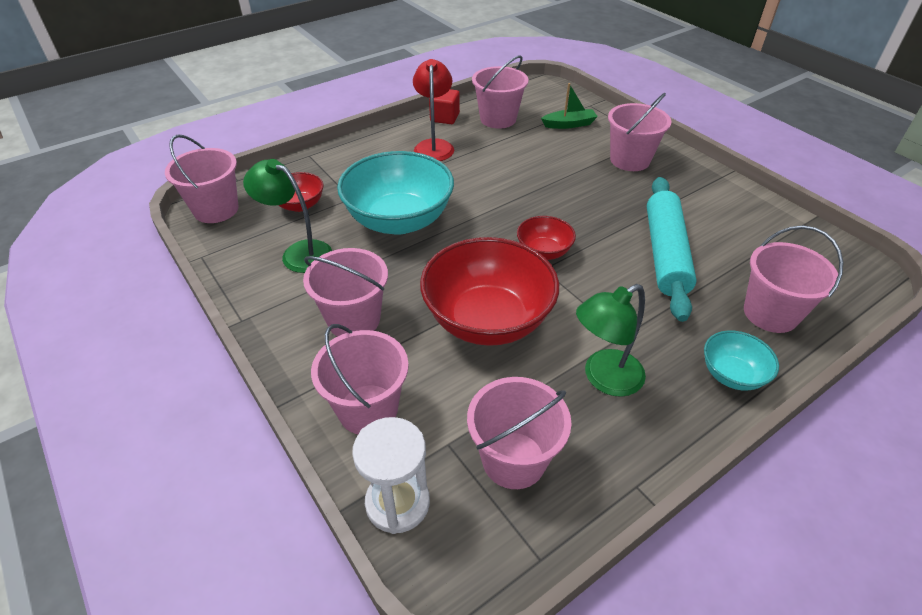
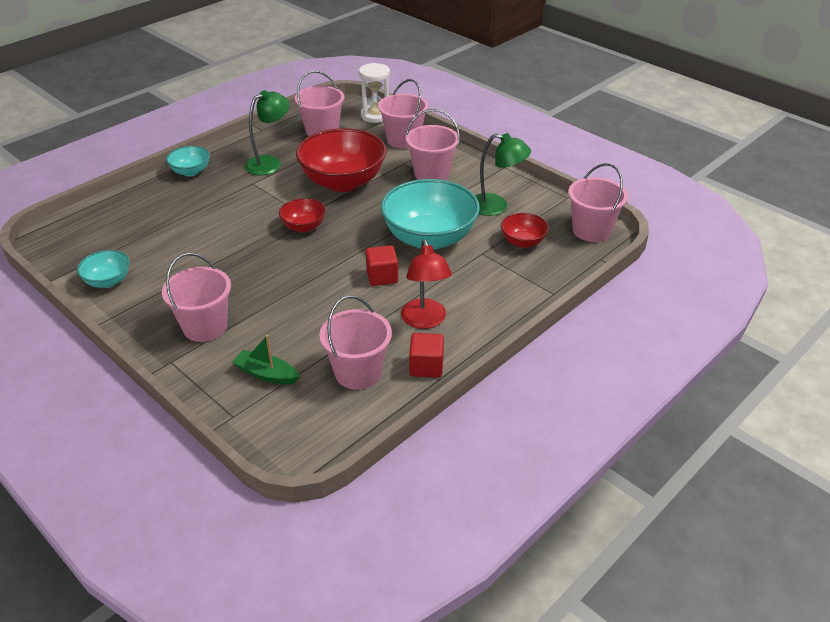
camera: 170 degrees right, 5 degrees down
(462, 185) = (382, 277): none -> red cube
(569, 124) = (266, 374): green boat -> green boat turned 45 degrees clockwise
(665, 254) = (204, 235): turquoise rolling pin -> none
(748, 210) = (108, 281): none -> turquoise bowl
(770, 313) = (144, 204): pink bucket -> none

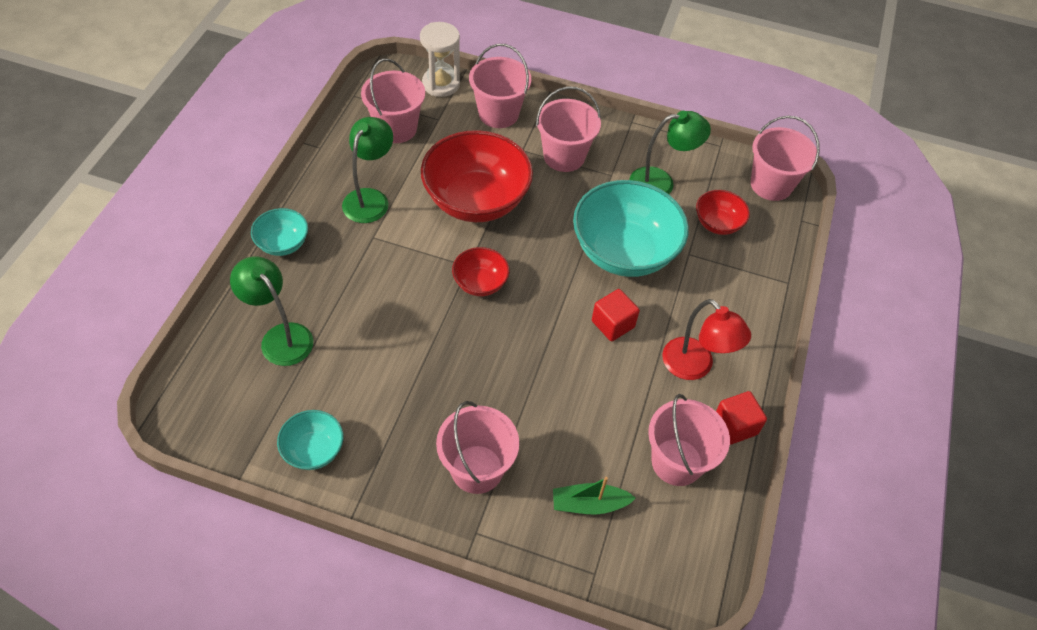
camera: 30 degrees left, 15 degrees up
(144, 217) = (280, 337): none -> green lamp

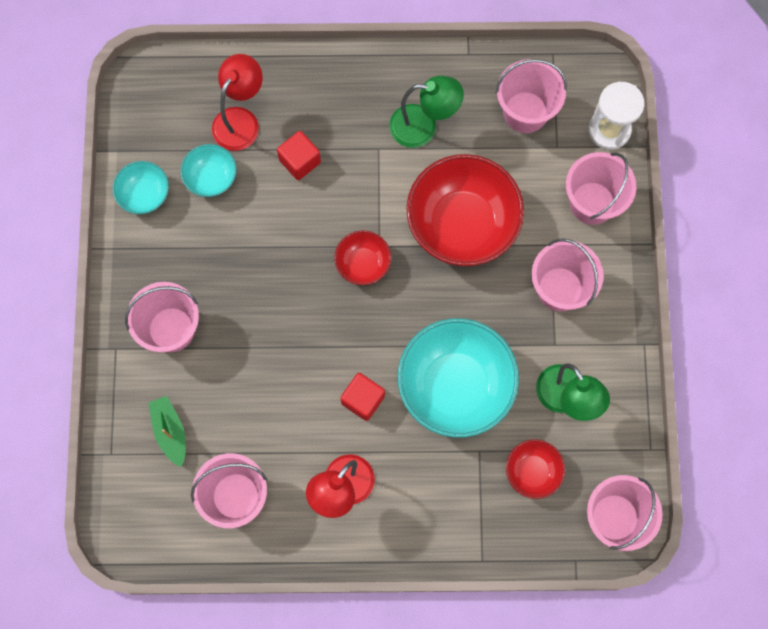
camera: 75 degrees right, 20 degrees up
(280, 337) = (240, 120): green lamp -> red lamp
(283, 244) = (339, 76): turquoise bowl -> turquoise bowl (211, 178)
(735, 426) = (291, 541): red cube -> red cube (300, 161)

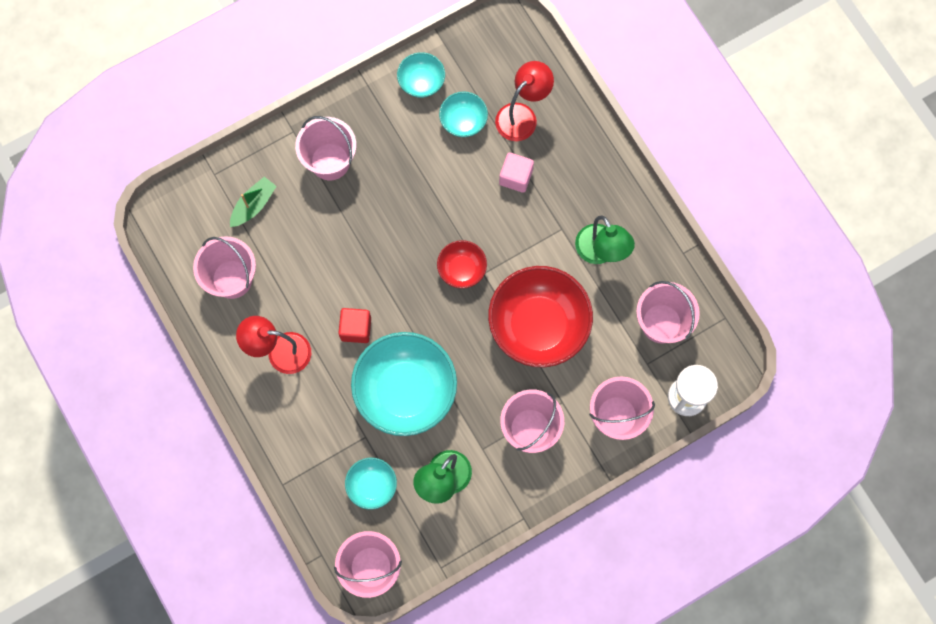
camera: 60 degrees right, 0 degrees up
(240, 120) = (522, 115): red lamp -> red lamp turned 45 degrees counterclockwise
(300, 161) = (515, 177): red cube -> pink cube
(532, 471) = (372, 485): red bowl -> turquoise bowl

